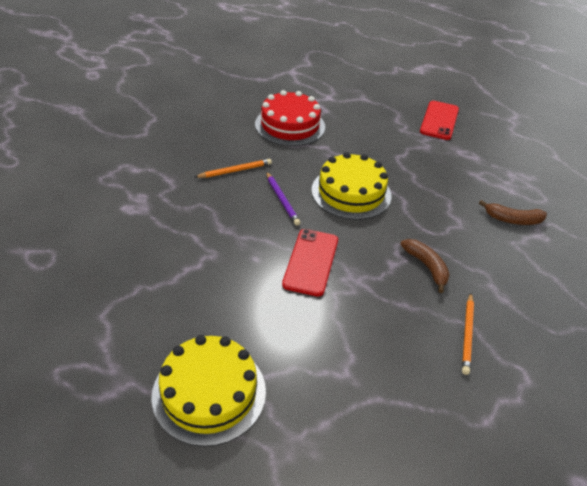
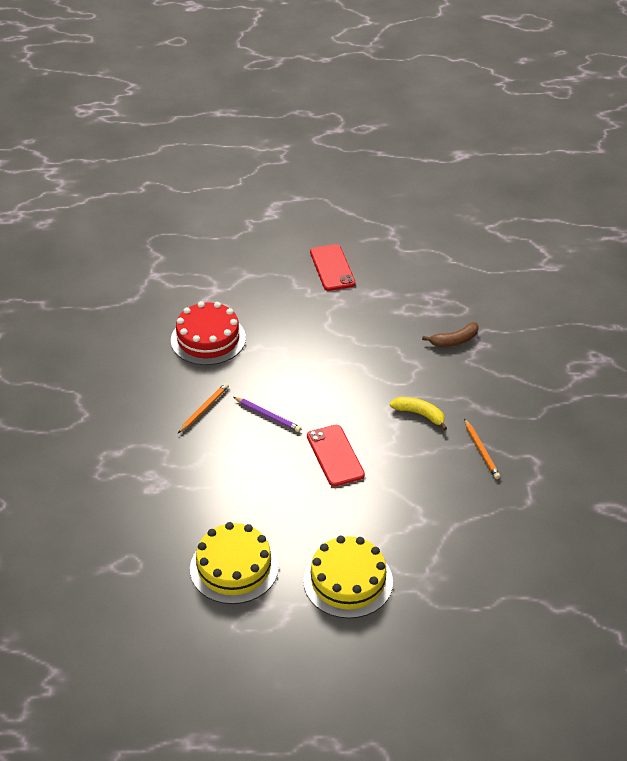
camera: 30 degrees left, 0 degrees up
(351, 193) = (316, 380): yellow cake -> yellow cake (234, 567)
(426, 267) = (420, 414): brown banana -> yellow banana

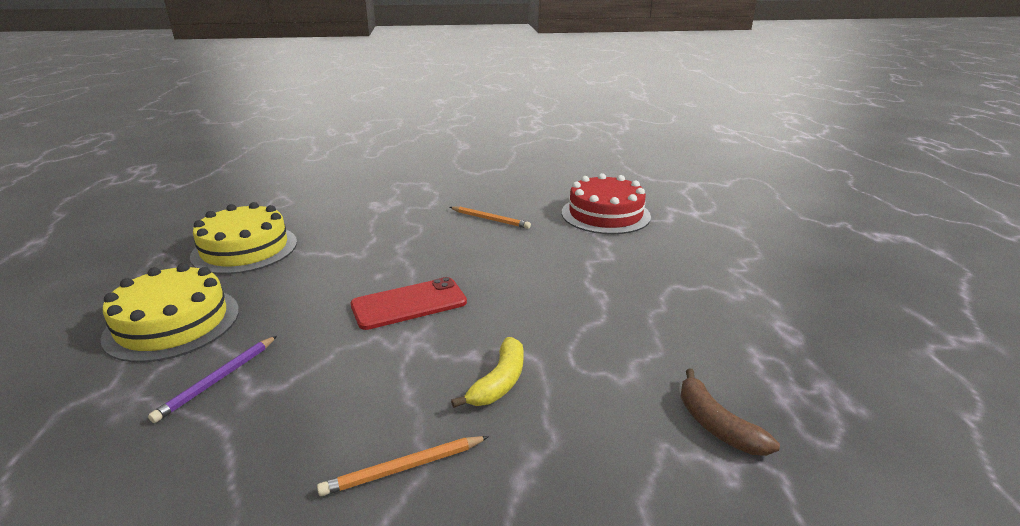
camera: 85 degrees right, 15 degrees down
(267, 416) = (483, 254): purple pencil -> purple pencil (218, 380)
(332, 268) = (809, 285): red phone -> none

